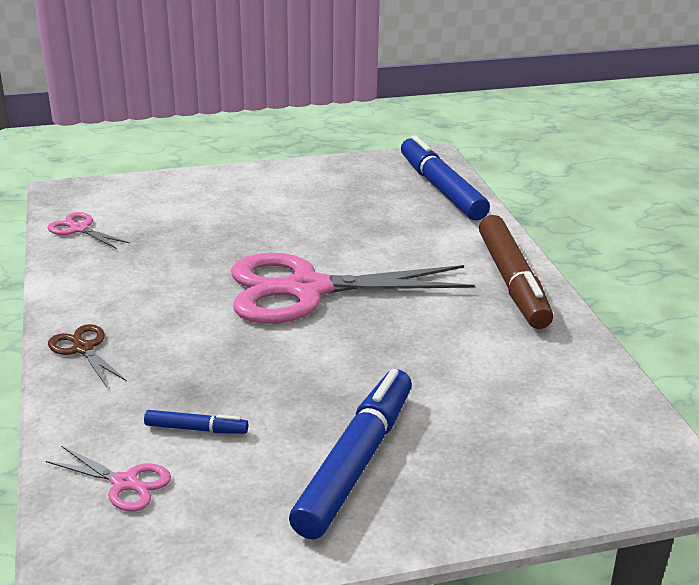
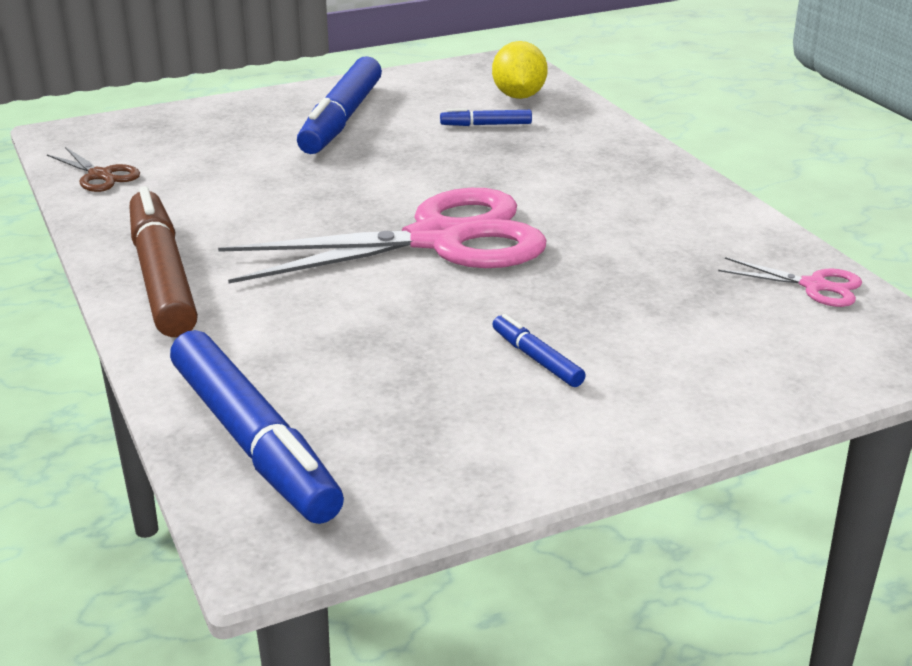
camera: 170 degrees right, 0 degrees up
(83, 349) = (644, 164): brown scissors -> brown scissors (100, 175)
(125, 483) = (518, 96): pink scissors -> yellow lemon
(282, 208) = (537, 359): none -> blue marker

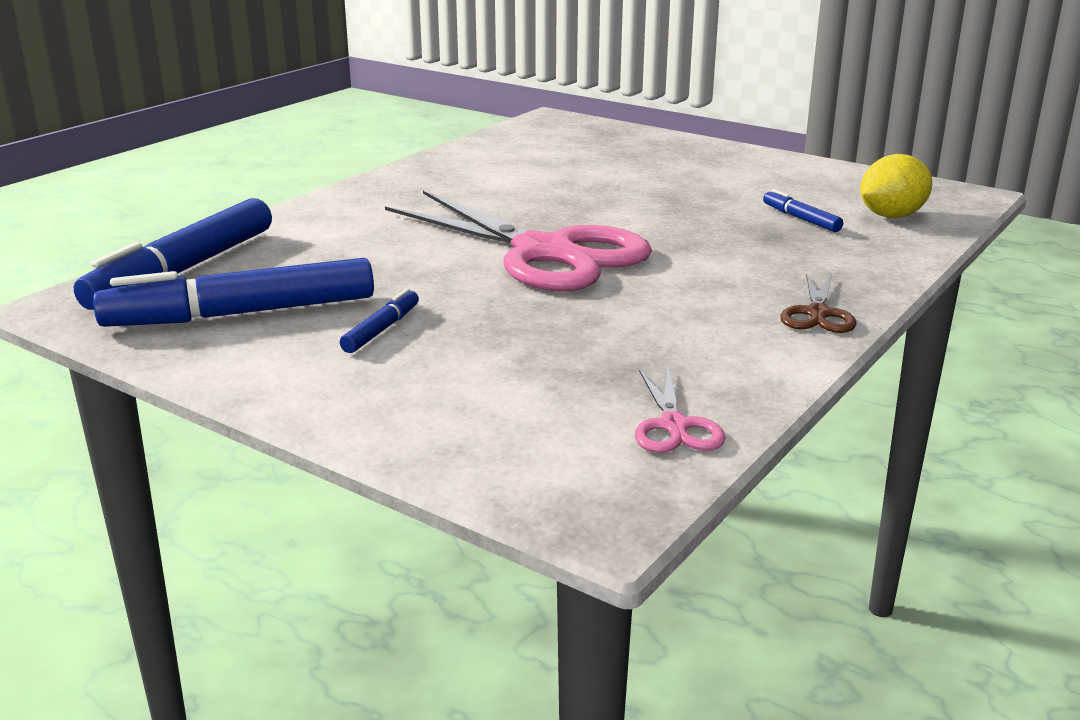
camera: 60 degrees right, 5 degrees down
(100, 175) = (502, 142): brown scissors -> brown scissors (818, 314)
(162, 277) = (376, 193): brown marker -> none
(342, 119) = (716, 174): blue marker -> blue marker (242, 313)

